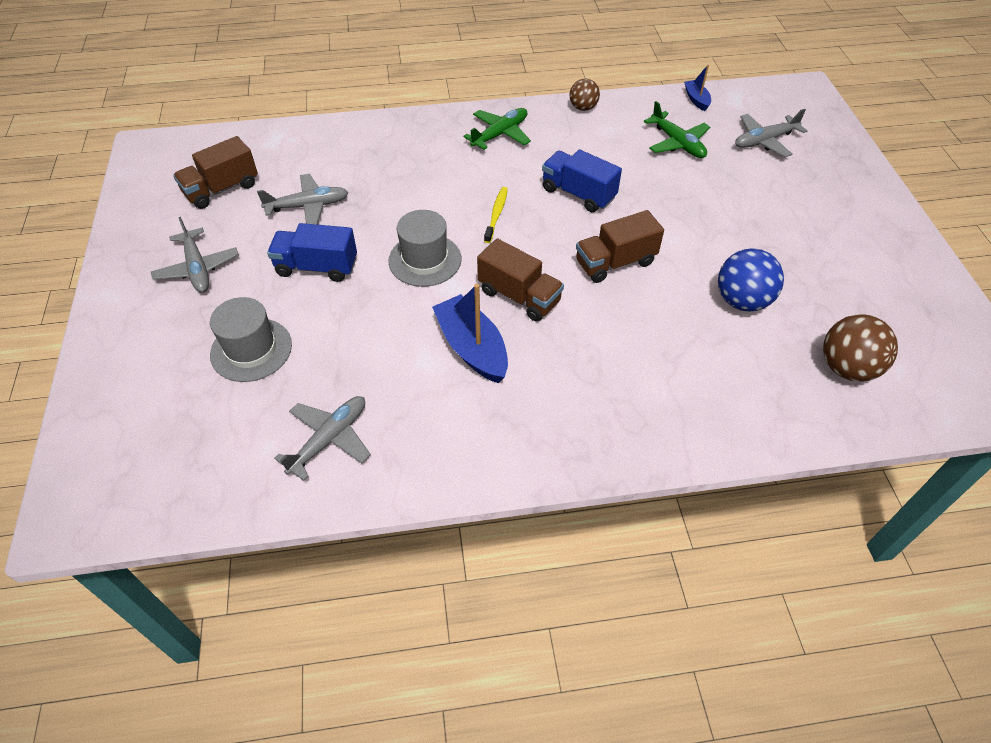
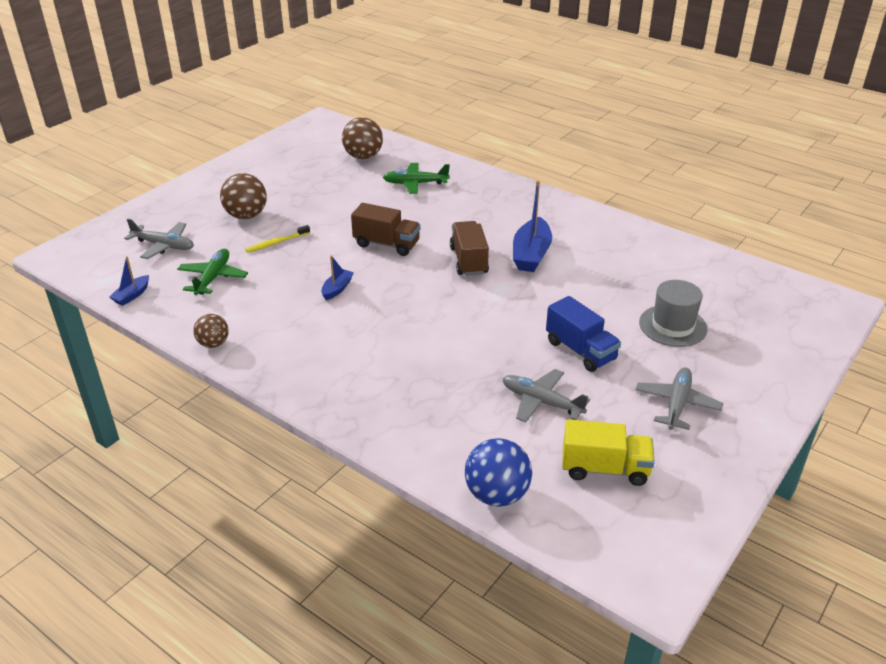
camera: 135 degrees left, 15 degrees down
(222, 189) = (604, 469): brown truck -> yellow truck
(329, 439) = (658, 261): grey plane -> none
(425, 260) = (499, 311): grey hat -> none
(496, 214) = (411, 309): yellow toothbrush -> yellow toothbrush (276, 243)
(500, 134) = (311, 364): green plane -> green plane (415, 183)
(578, 194) = (337, 289): blue truck -> blue boat
(742, 301) = (356, 196): blue ball -> blue ball (497, 494)
(775, 207) = (246, 216): none -> brown ball

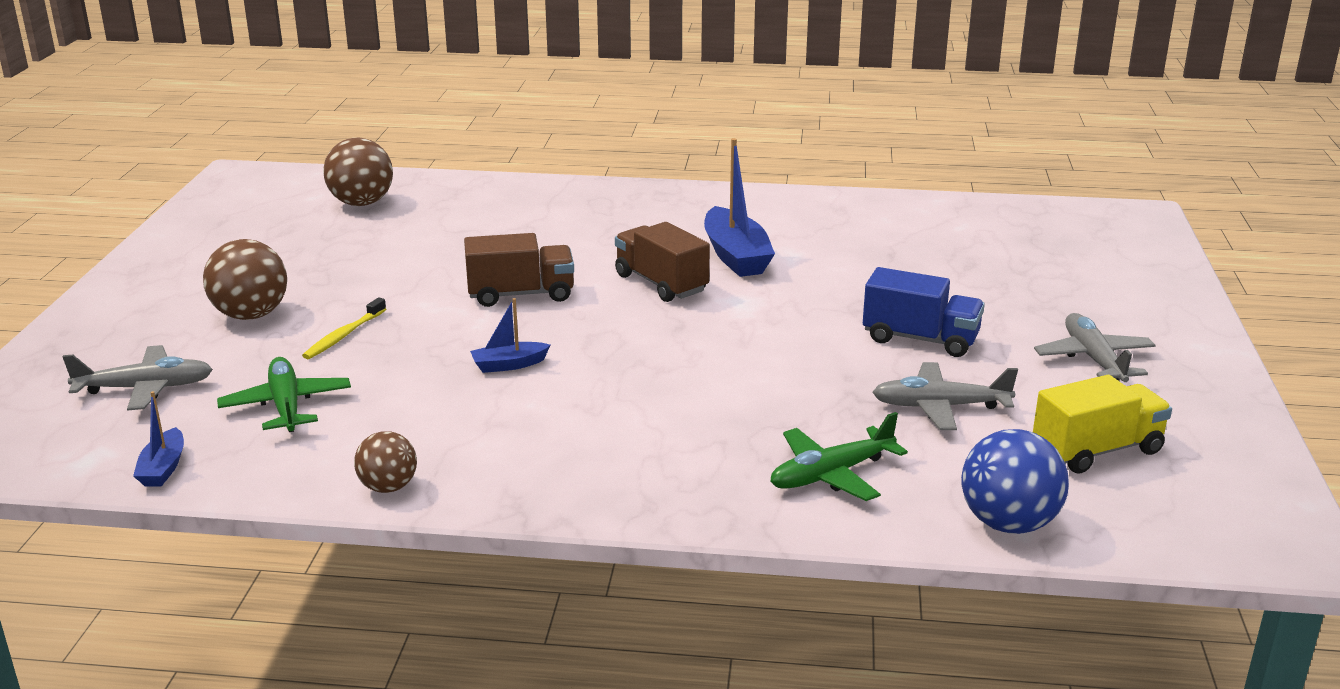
camera: 30 degrees left, 10 degrees down
(337, 289) = (509, 365): blue boat -> blue boat turned 105 degrees counterclockwise
(415, 183) = (479, 217): green plane -> green plane (831, 474)
(672, 326) = (994, 284): grey hat -> none

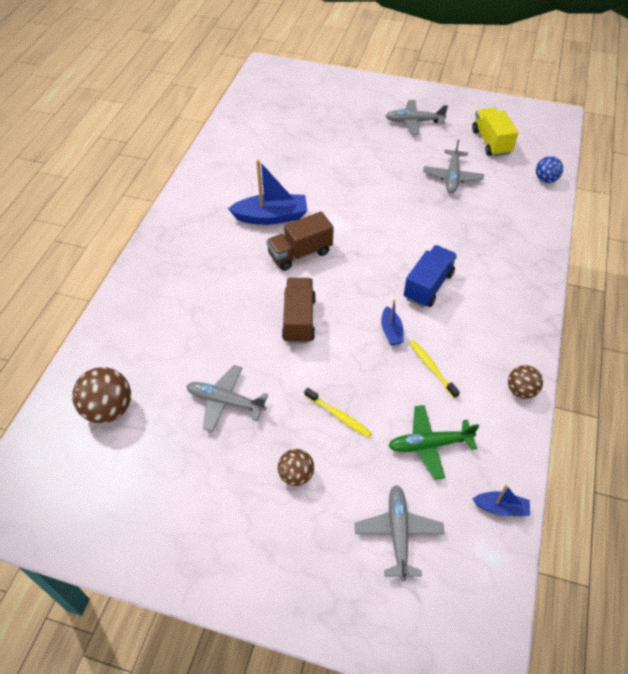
camera: 80 degrees left, 25 degrees up
(251, 315) = (296, 475): brown ball -> brown ball, size x0.62
(371, 262) = (225, 402): none -> grey plane
(434, 402) = (432, 368): none -> yellow toothbrush
(831, 474) = (509, 222): green plane -> none
(920, 339) = (386, 168): blue truck -> blue truck (428, 286)
(1008, 523) = (545, 179): blue ball -> blue ball, size x0.62

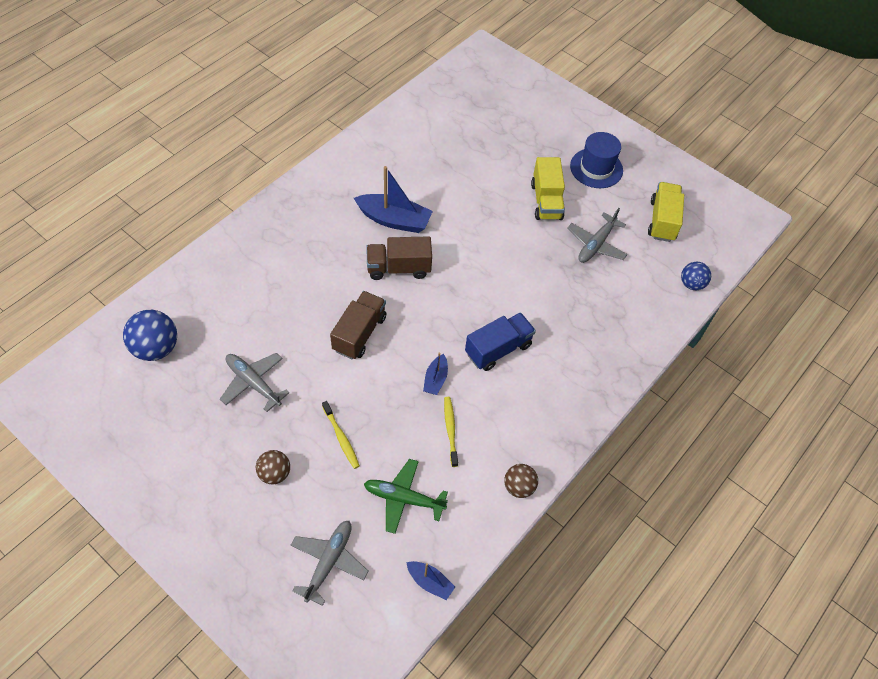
camera: 20 degrees right, 5 degrees up
(108, 409) = (156, 348): brown ball -> blue ball
(390, 159) = (546, 201): none -> yellow truck
(414, 122) = (596, 168): grey plane -> blue hat

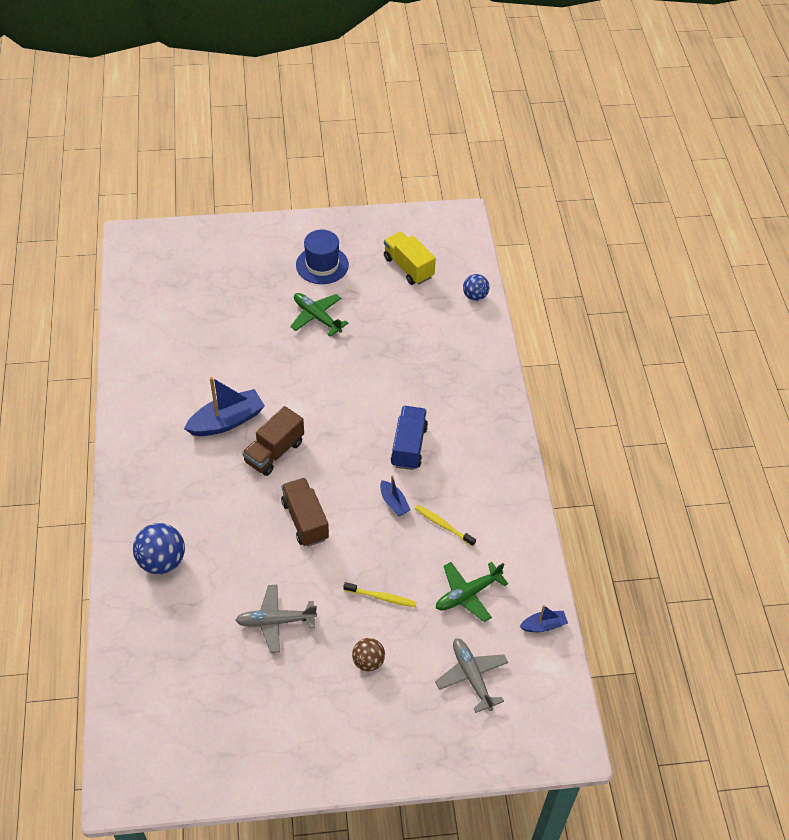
camera: 45 degrees left, 5 degrees down
(156, 348) = (171, 667): blue ball -> blue ball (162, 561)
(519, 487) = (525, 519): brown ball -> none
(546, 201) = (317, 317): yellow truck -> green plane
(596, 244) = (386, 320): grey plane -> none

